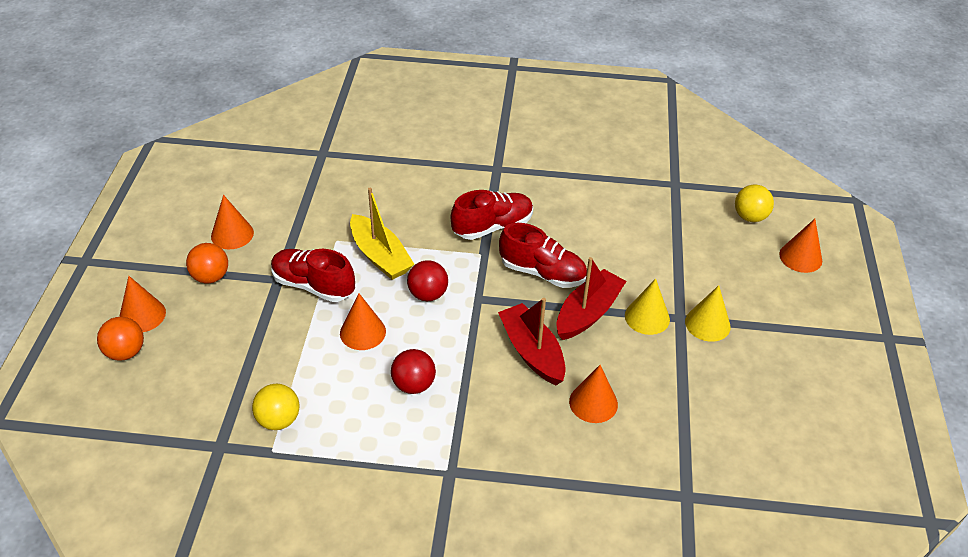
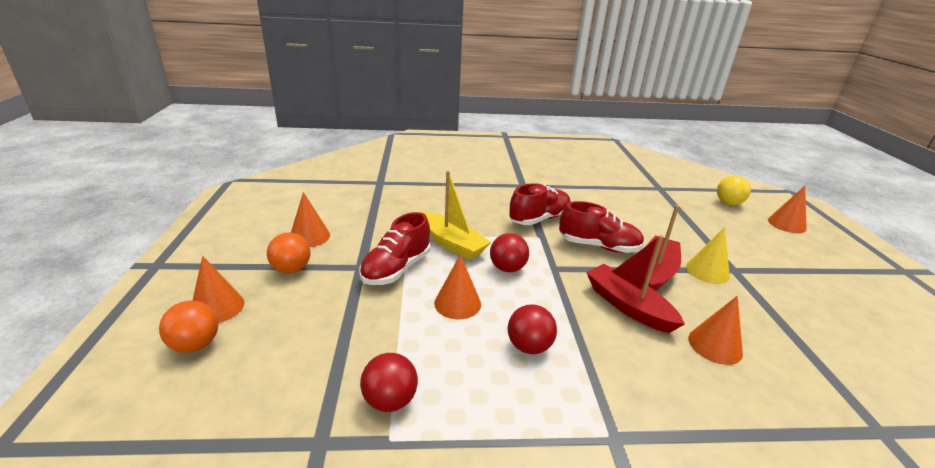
camera: 10 degrees left, 15 degrees down
(278, 420) = (390, 400): yellow ball -> red ball
(313, 285) = (396, 269): red shoe -> red shoe turned 75 degrees counterclockwise
(707, 324) = (759, 272): yellow cone -> none

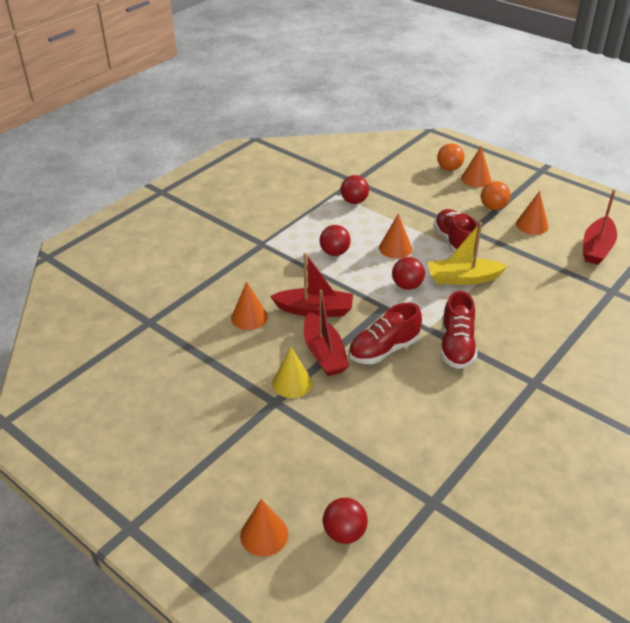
camera: 135 degrees right, 10 degrees up
(320, 198) = (597, 248): none -> red boat
(728, 203) = (344, 533): yellow ball -> red ball

